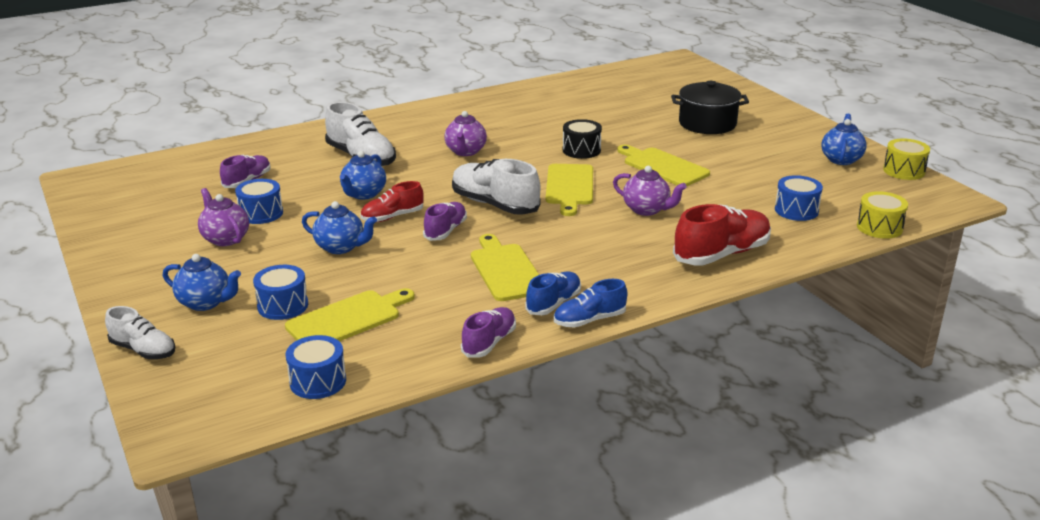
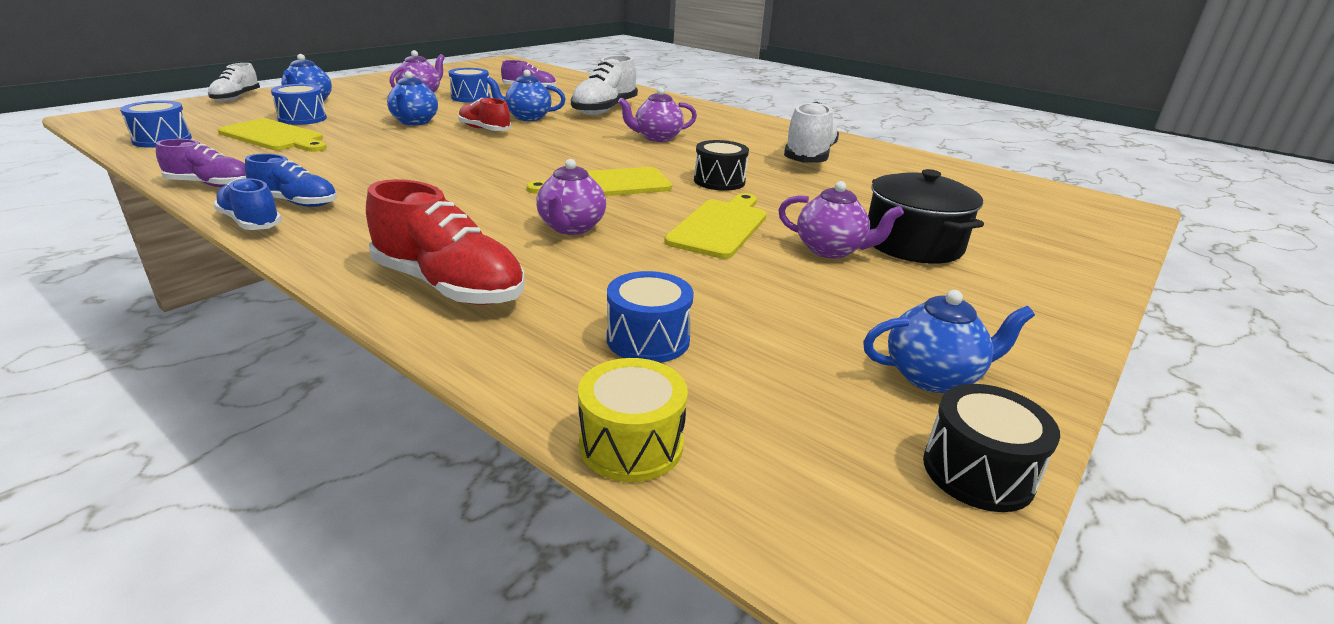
camera: 65 degrees right, 0 degrees up
(446, 231) = (463, 148): purple shoe -> none
(495, 204) = (536, 159): white shoe -> white shoe (809, 157)
(506, 270) = (377, 177): yellow cutting board -> none
(708, 146) = (830, 250): none -> purple teapot
(904, 171) = (978, 472): yellow drum -> black drum

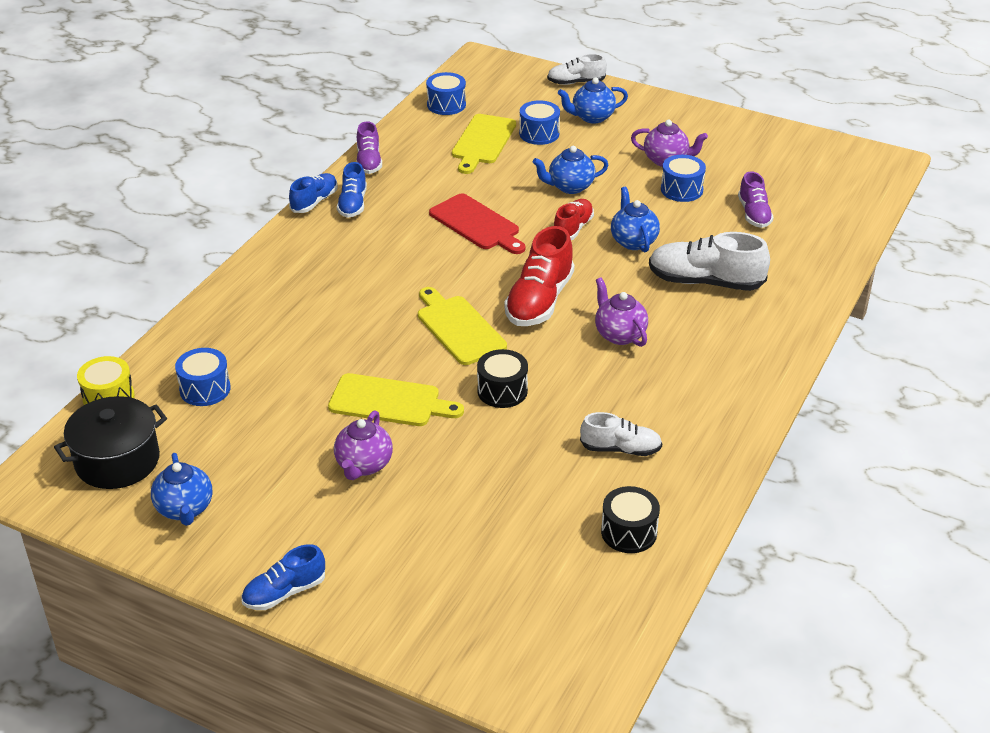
camera: 80 degrees right, 10 degrees up
(429, 157) = (477, 224): none -> red cutting board
(449, 286) = (250, 301): red shoe -> red shoe (539, 301)
(571, 228) = (357, 328): purple teapot -> none
(809, 157) = (620, 449): white shoe -> white shoe, size x0.60
(913, 244) = (396, 516): black pot -> black pot (117, 461)
(978, 472) = (98, 518): black drum -> black drum (629, 532)
(1064, 315) = (284, 592): none -> blue shoe

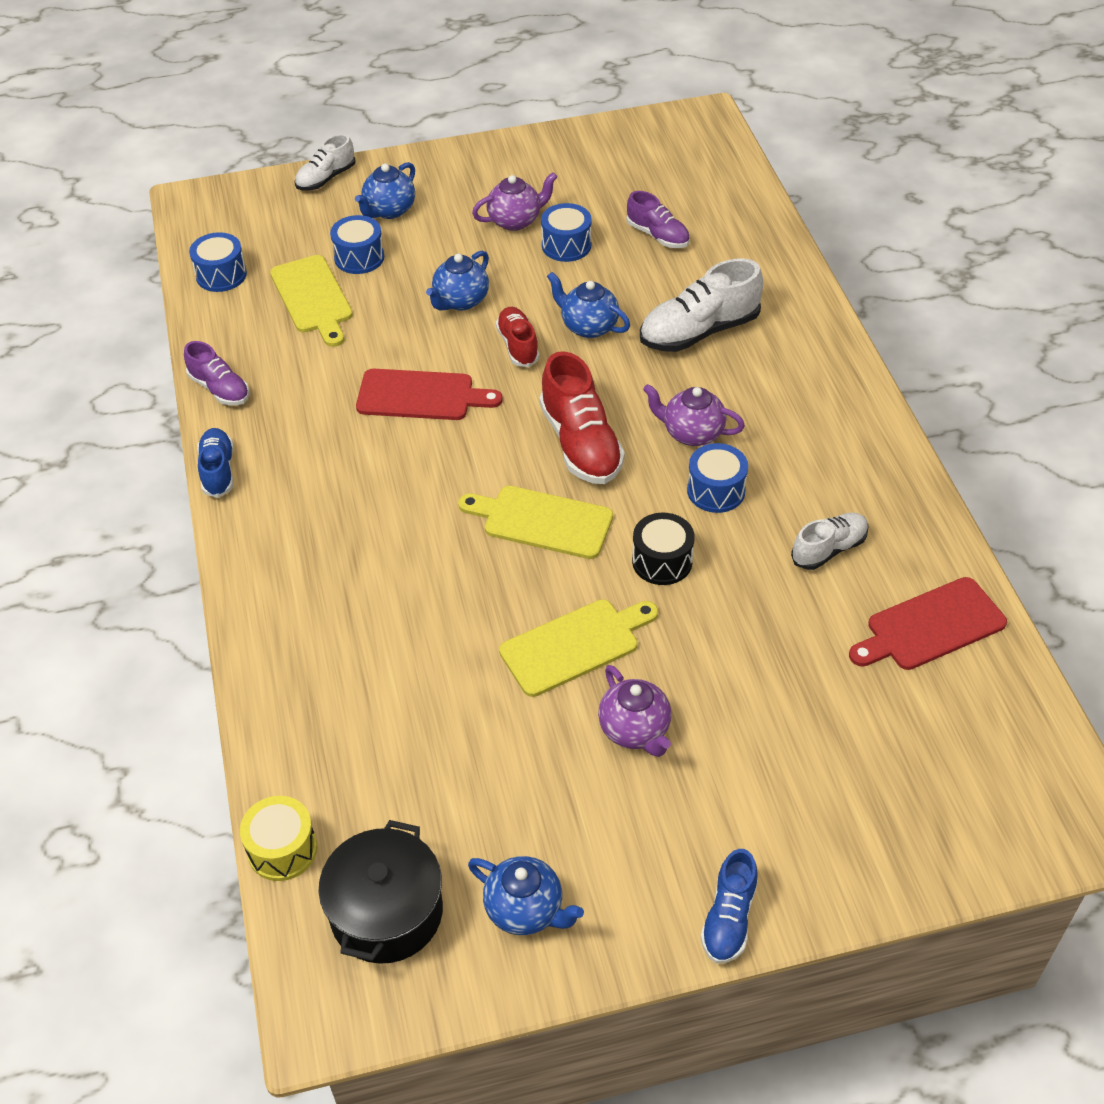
camera: 40 degrees left, 10 degrees up
(205, 389) = (375, 763): blue drum -> blue drum (716, 491)
(353, 204) = (264, 449): blue shoe -> none
(629, 532) = (930, 626): black drum -> red cutting board

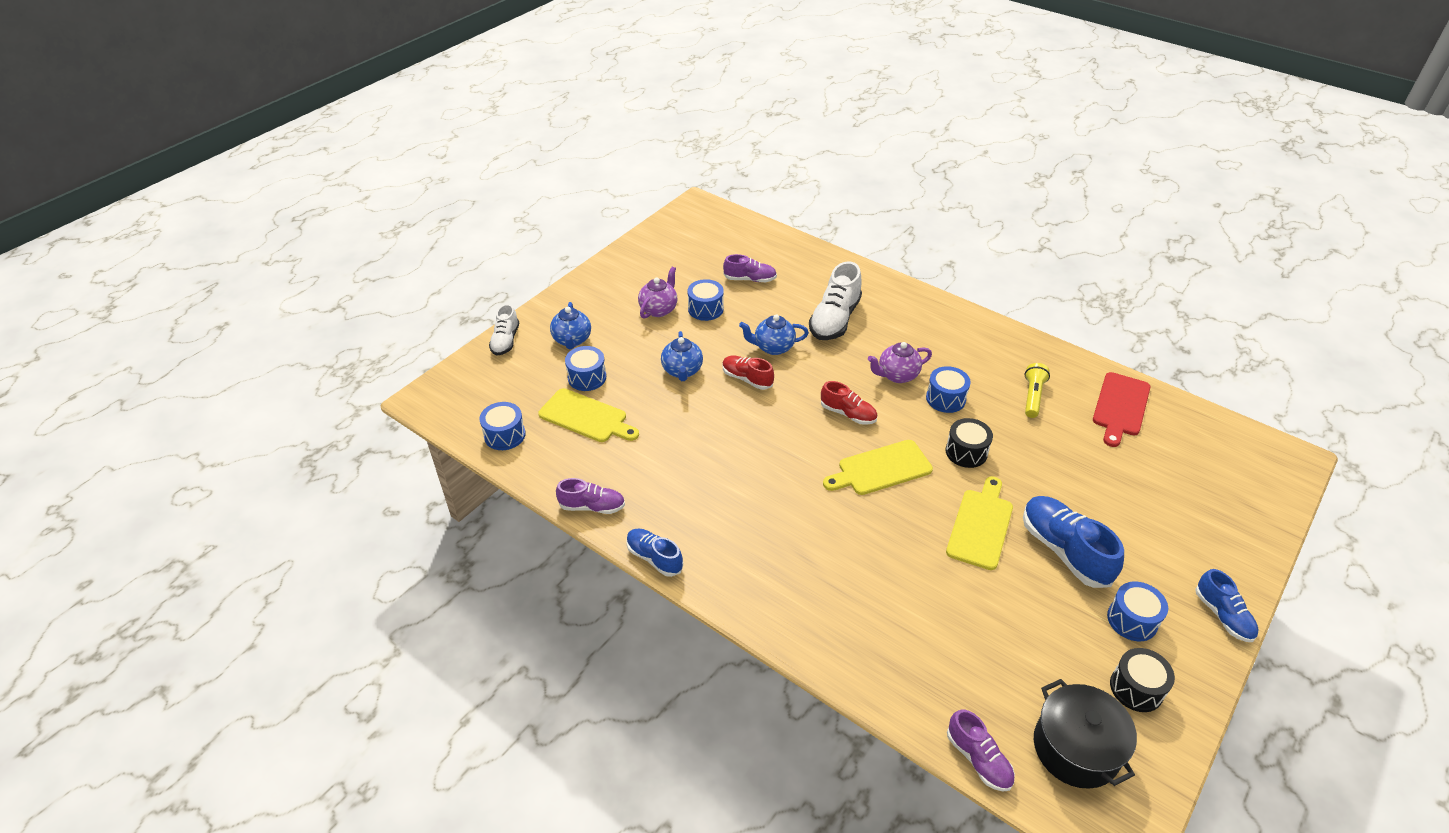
camera: 40 degrees left, 5 degrees down
(282, 849) = (978, 759): yellow drum -> purple shoe
(421, 396) = (726, 438): red cutting board -> none
(525, 910) = (1136, 688): blue teapot -> black drum
(580, 443) = (848, 414): red shoe -> red shoe, size x0.60
(614, 847) = (1132, 620): none -> blue drum
(635, 730) = (1064, 550): purple teapot -> blue shoe
(829, 549) = (1032, 396): white shoe -> yellow flashlight

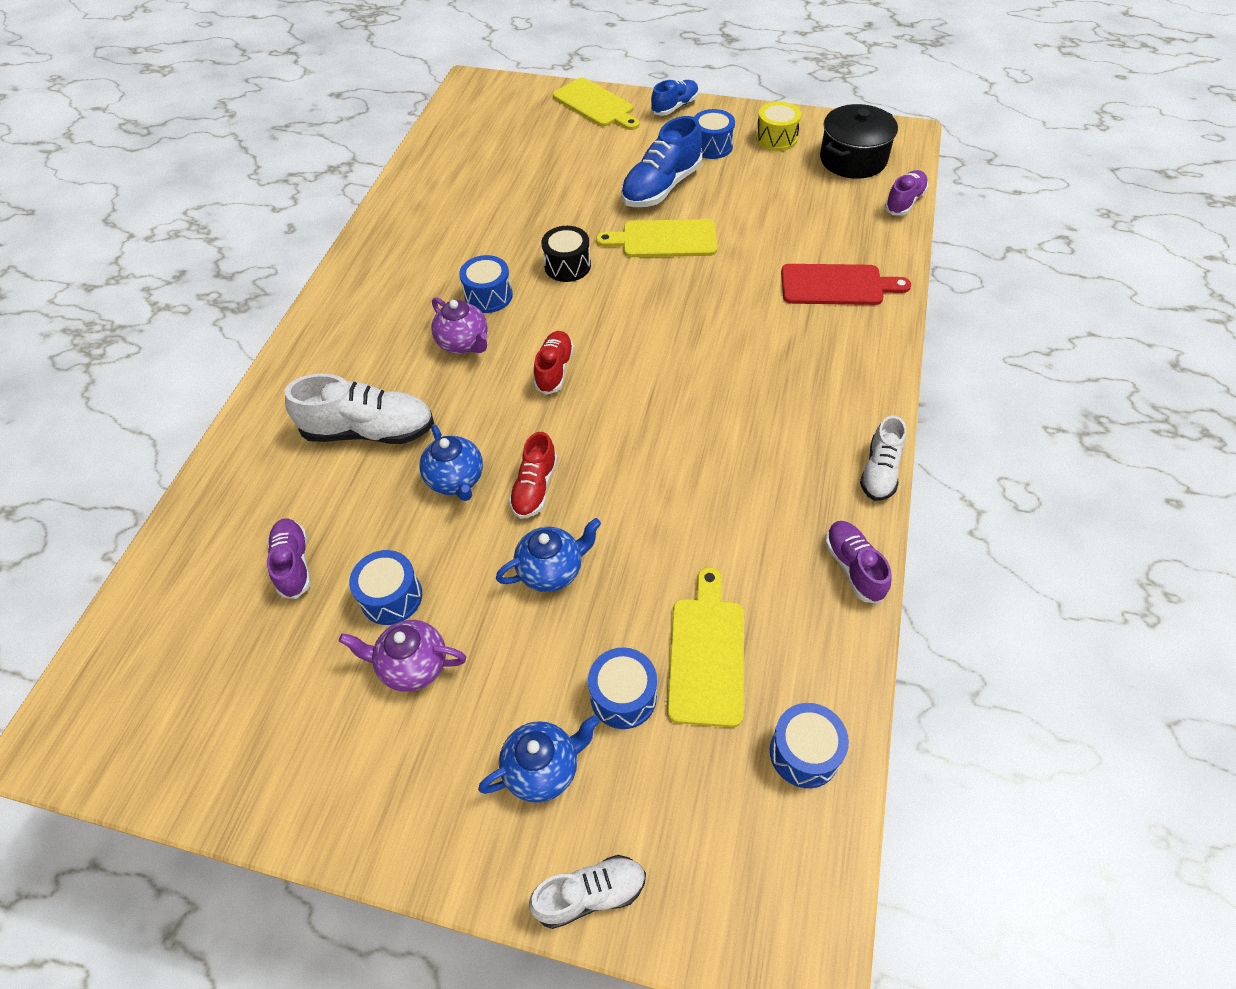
camera: 110 degrees left, 10 degrees up
(654, 558) = (880, 471): blue shoe -> white shoe
(880, 469) = (629, 322): yellow cutting board -> yellow cutting board (595, 105)
(1032, 396) = (455, 234): yellow flashlight -> none
(1120, 407) = (445, 177): red cutting board -> red cutting board (837, 285)
(1136, 688) = (776, 139): black drum -> yellow drum

